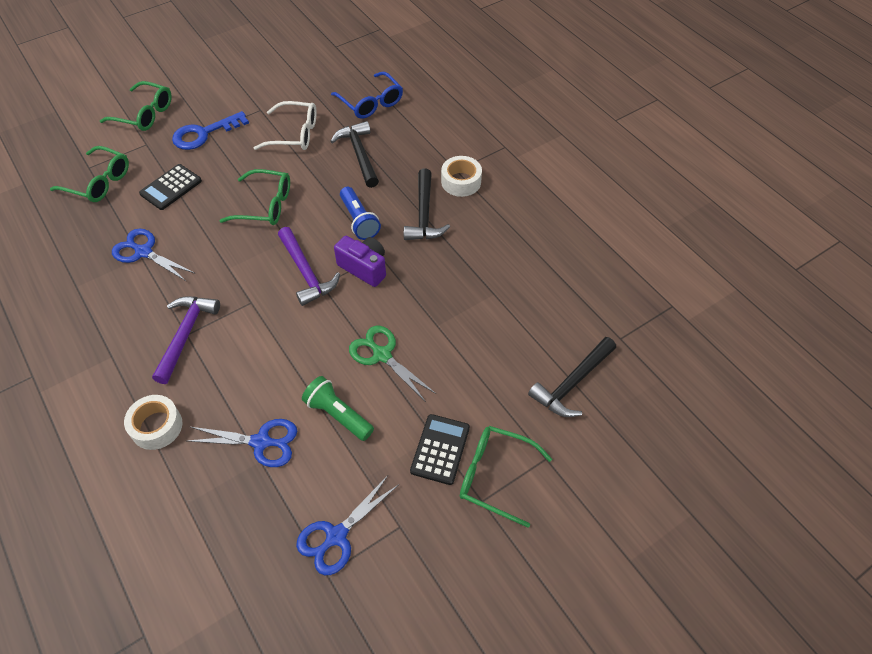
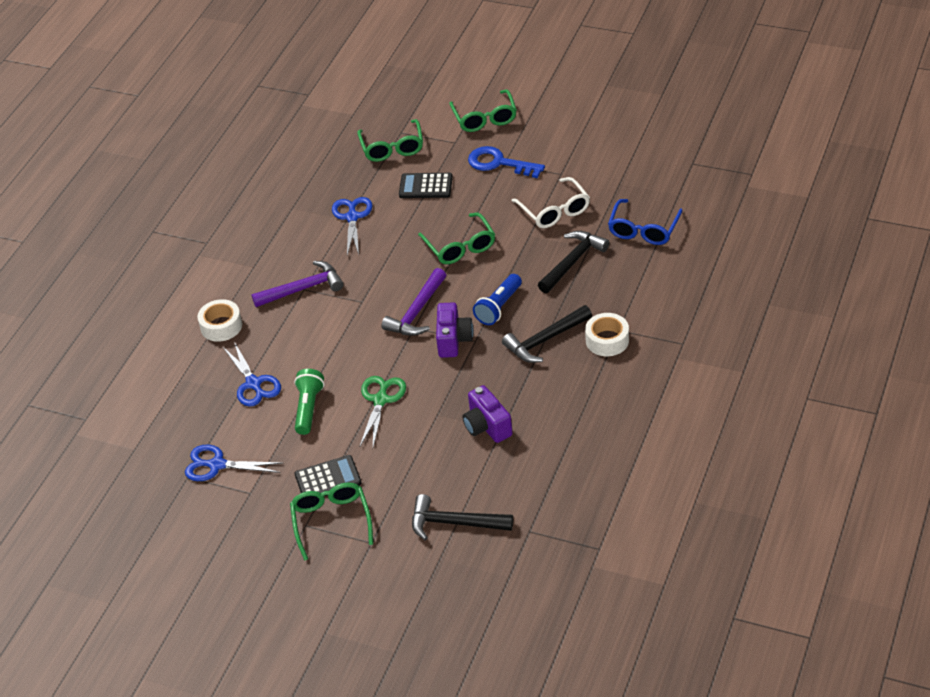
camera: 60 degrees right, 10 degrees down
(482, 301) = (487, 426): none -> purple camera

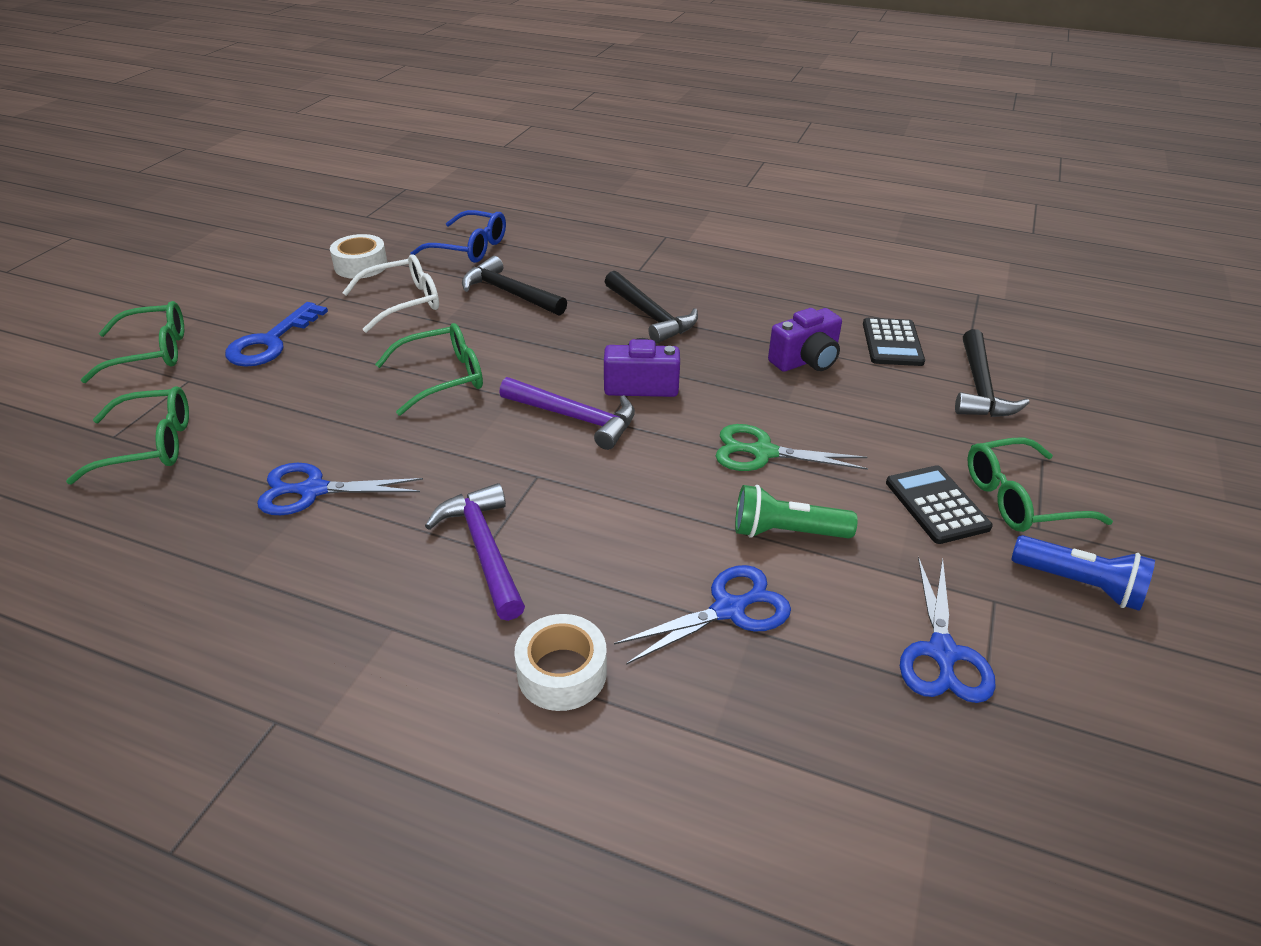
camera: 95 degrees left, 5 degrees down
(425, 186) = (280, 409): black calculator -> black calculator (892, 343)
(499, 307) = (581, 348): blue flashlight -> blue flashlight (1079, 584)
(607, 340) = (656, 277): white tape -> white tape (361, 265)

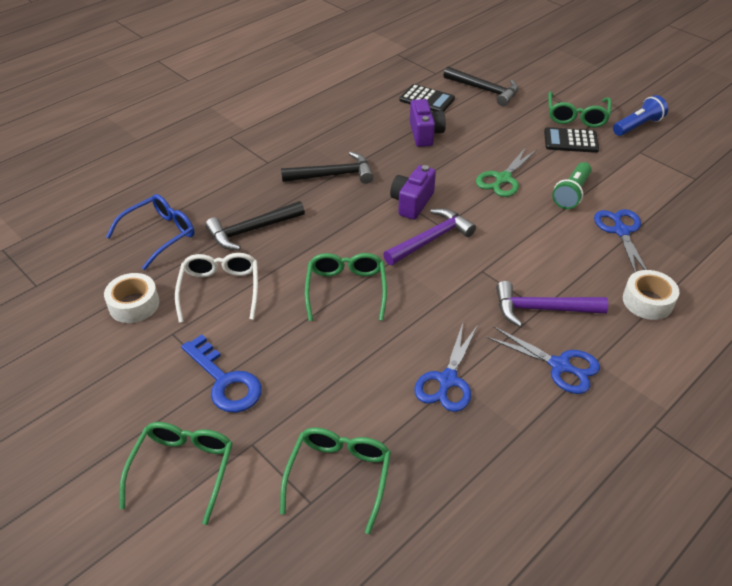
camera: 65 degrees left, 5 degrees up
(942, 653) = (667, 178): blue scissors -> blue scissors (559, 366)

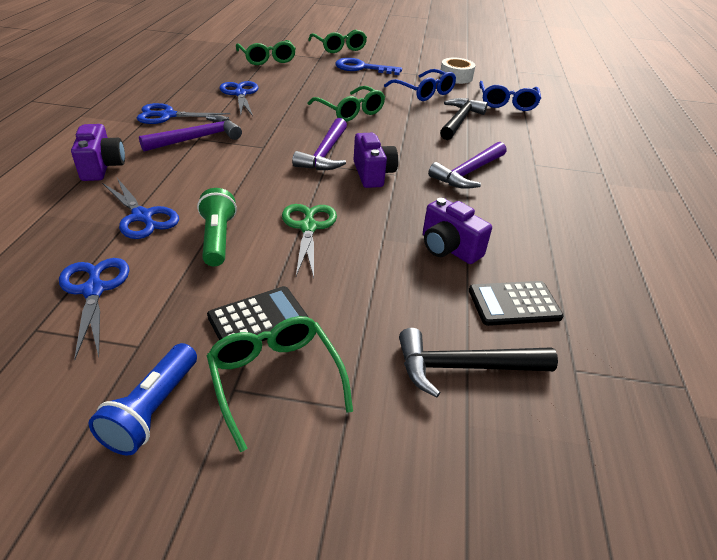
camera: 140 degrees right, 5 degrees down
(220, 290) = (424, 92): white glasses -> blue glasses
(333, 175) = (468, 172): black hammer -> purple hammer
(647, 301) = (102, 167): white tape -> purple camera
(661, 188) = (94, 290): none -> blue scissors

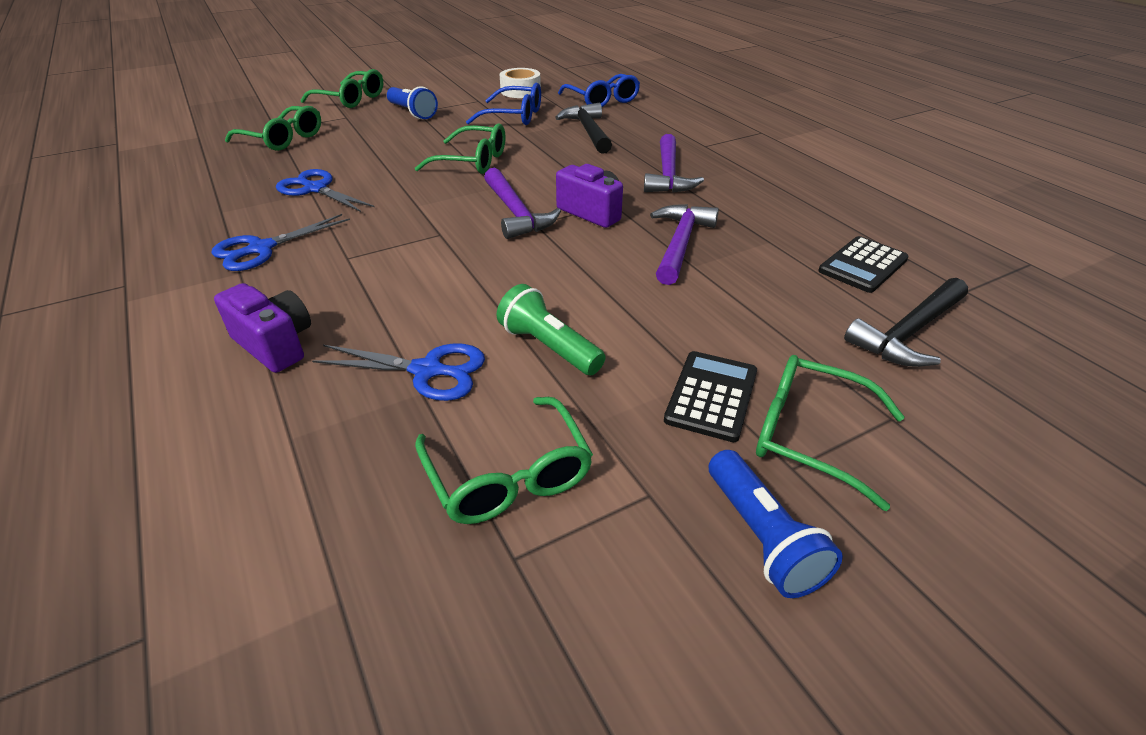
camera: 35 degrees left, 0 degrees up
(94, 290) = (508, 475): blue scissors -> green glasses
(197, 138) = (346, 258): purple hammer -> purple hammer (680, 244)
(308, 227) = (616, 289): green scissors -> none
(362, 68) = (412, 113): blue key -> blue flashlight
(448, 248) = (754, 247): purple camera -> none

